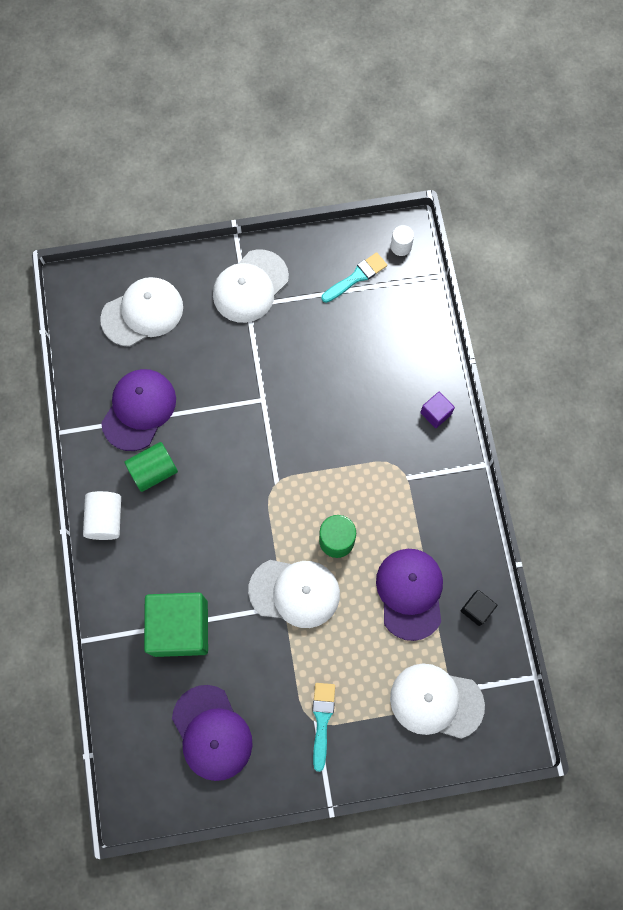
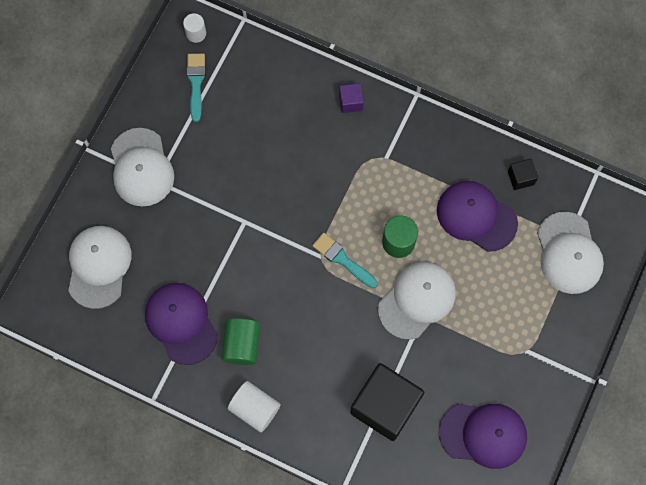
camera: 55 degrees left, 0 degrees up
(180, 628) = (385, 406): green cube -> black cube
(322, 720) = (528, 345): turquoise brush -> turquoise brush (342, 259)
(436, 701) = (569, 253): white cap -> white cap turned 60 degrees counterclockwise

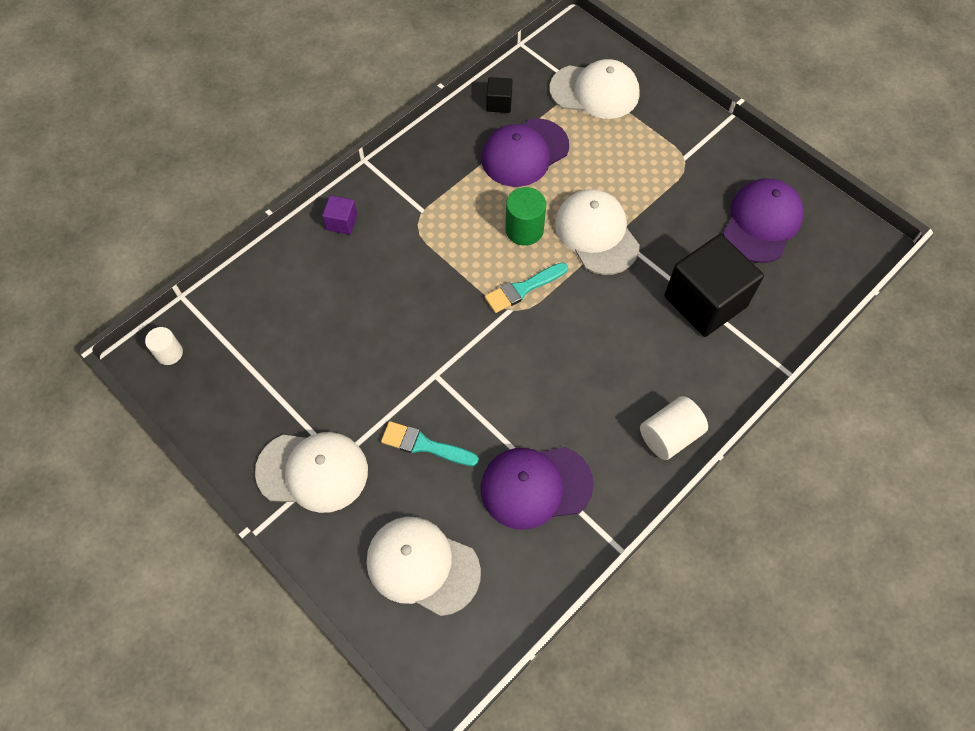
camera: 70 degrees left, 10 degrees down
(196, 83) = (234, 373): turquoise brush -> turquoise brush (424, 445)
(242, 344) = (586, 425): green cylinder -> none

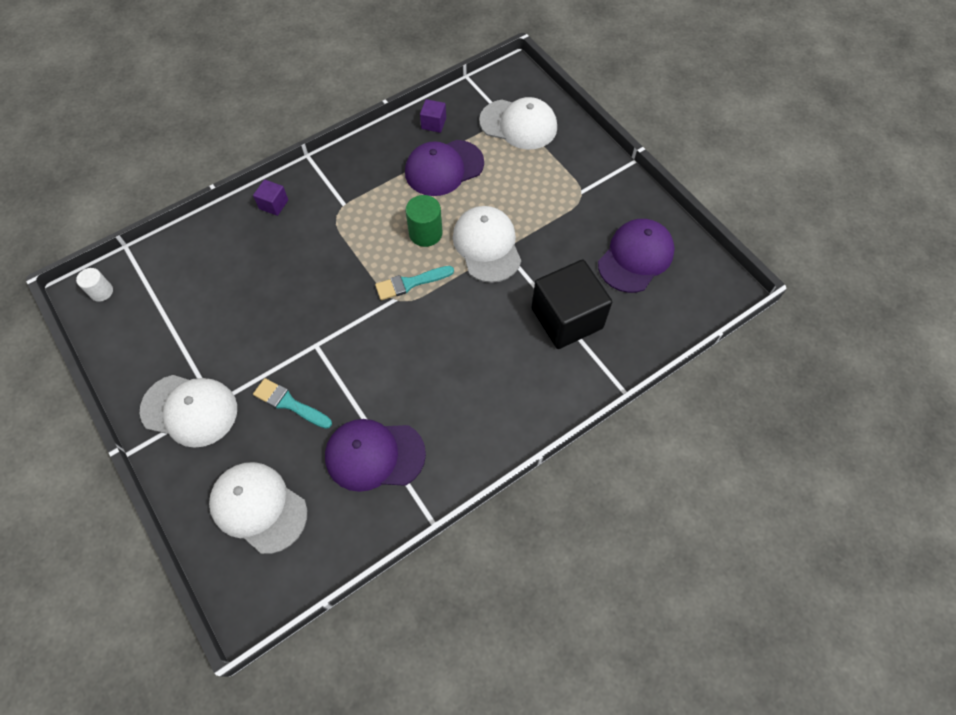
camera: 10 degrees right, 0 degrees up
(499, 103) = (433, 123): black cube -> purple cube
(669, 435) = (503, 430): white cylinder -> none

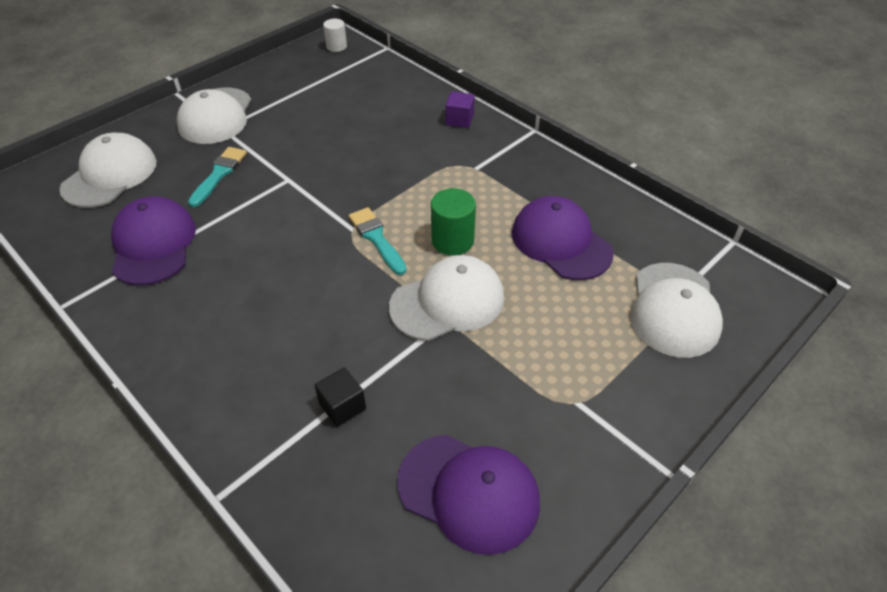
camera: 80 degrees right, 15 degrees down
(433, 123) = (631, 222): purple cube -> none
(567, 318) = (342, 406): black cube -> black cube, size x0.44

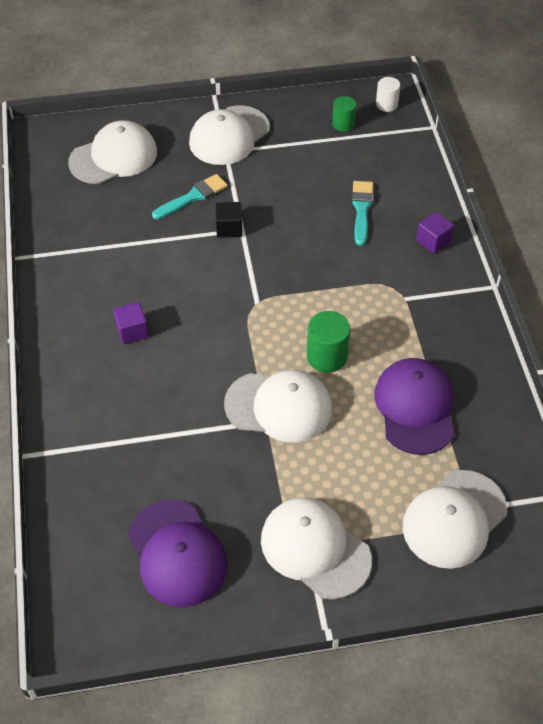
camera: 35 degrees right, 5 degrees up
(153, 244) = (105, 238): purple cap -> none
(248, 311) = (132, 331): none -> purple cube
(312, 71) = (343, 124): none -> green cylinder
(342, 406) = (142, 442): black cube -> black cube (229, 228)
(376, 238) = (269, 321): turquoise brush -> turquoise brush (361, 209)
(590, 404) = (315, 549): none -> white cap

